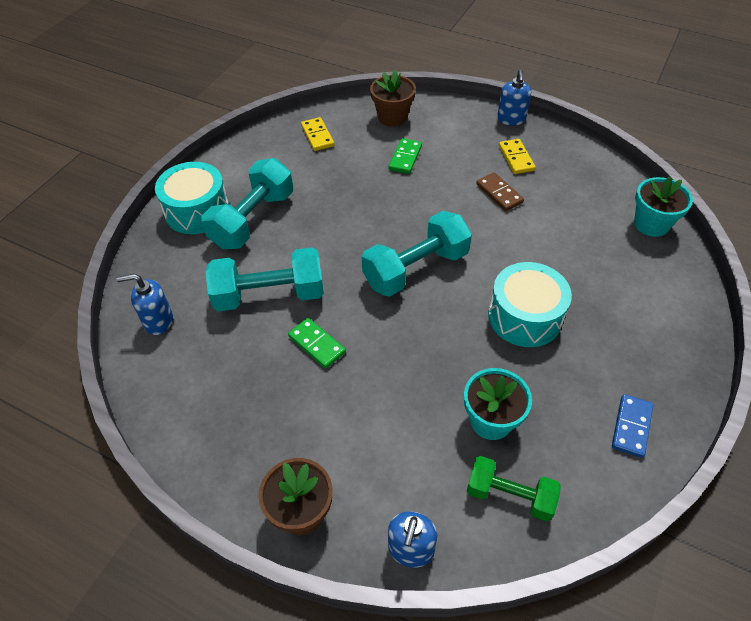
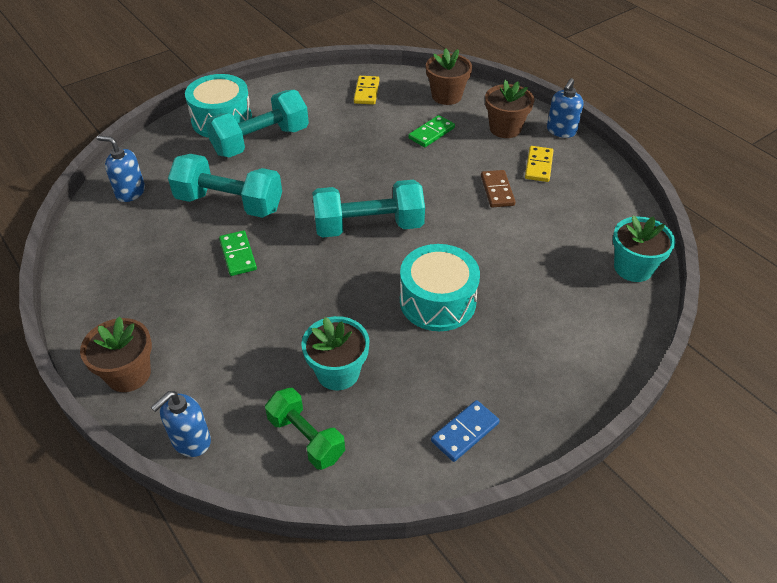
camera: 25 degrees right, 5 degrees down
(464, 132) = (505, 128): none -> brown flower pot

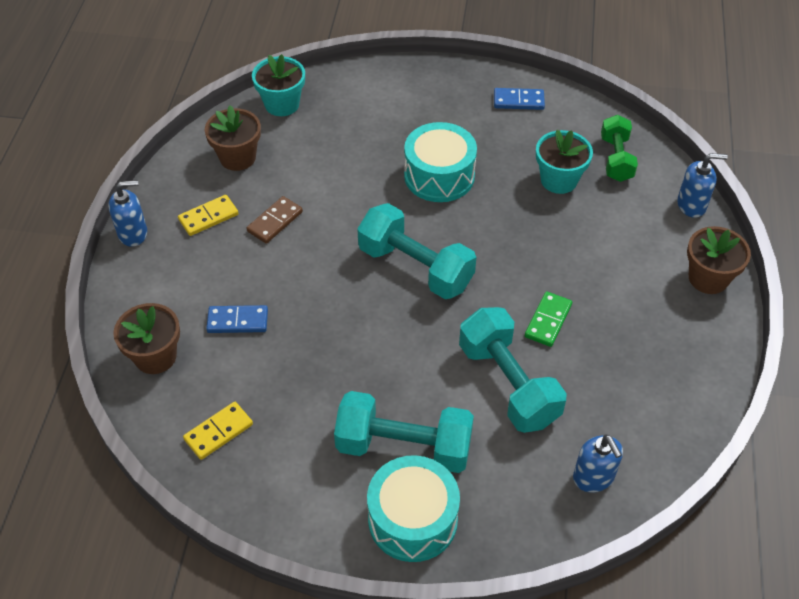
camera: 135 degrees left, 5 degrees up
(431, 133) = (237, 321): green domino -> blue domino
(505, 128) = (171, 273): brown flower pot -> brown flower pot (237, 157)

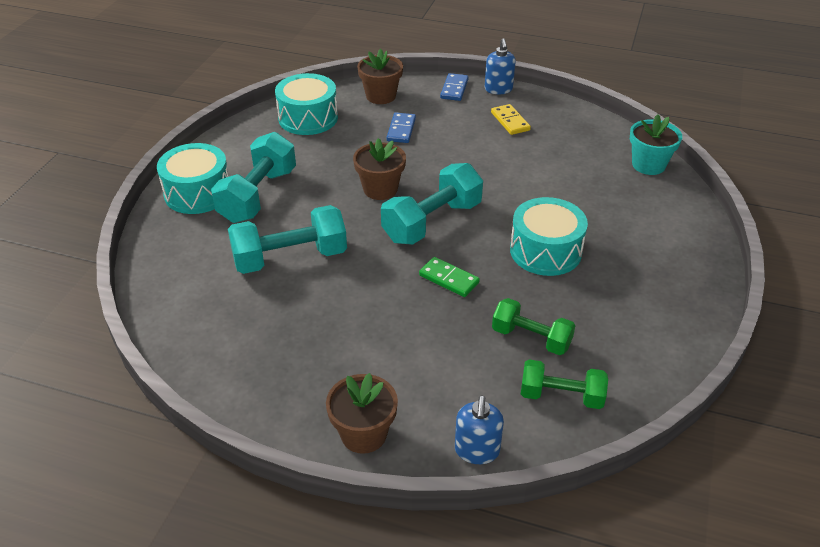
camera: 100 degrees right, 10 degrees down
(218, 432) = (308, 118): yellow domino -> turquoise drum
(237, 157) = (578, 138): brown flower pot -> brown flower pot (380, 189)
(275, 221) = (500, 152): brown domino -> none
(518, 101) = (662, 328): blue domino -> blue domino (454, 89)
(548, 321) = (347, 295): green domino -> green domino (449, 279)
(559, 180) = (531, 338): turquoise flower pot -> green dumbbell
(593, 477) = (180, 292): blue soap dispenser -> none

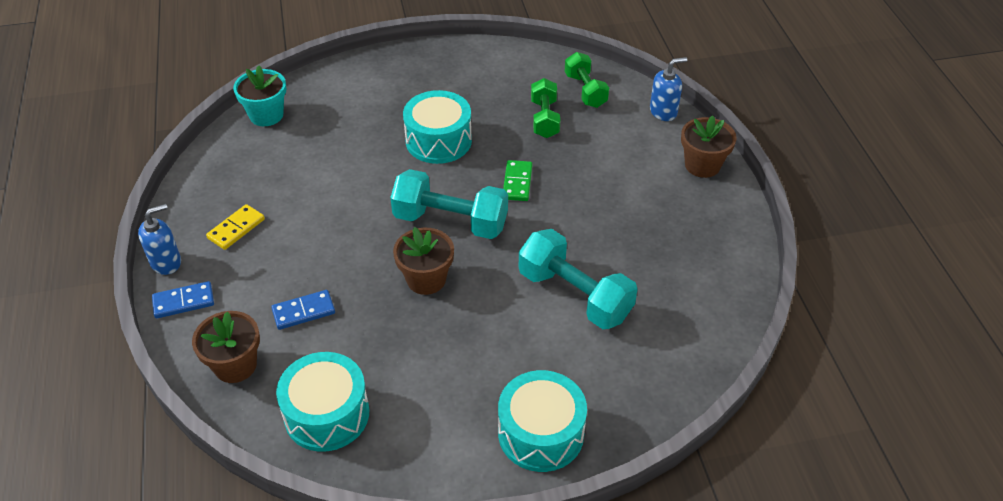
camera: 120 degrees left, 5 degrees up
(258, 195) = (506, 374): turquoise dumbbell -> none

